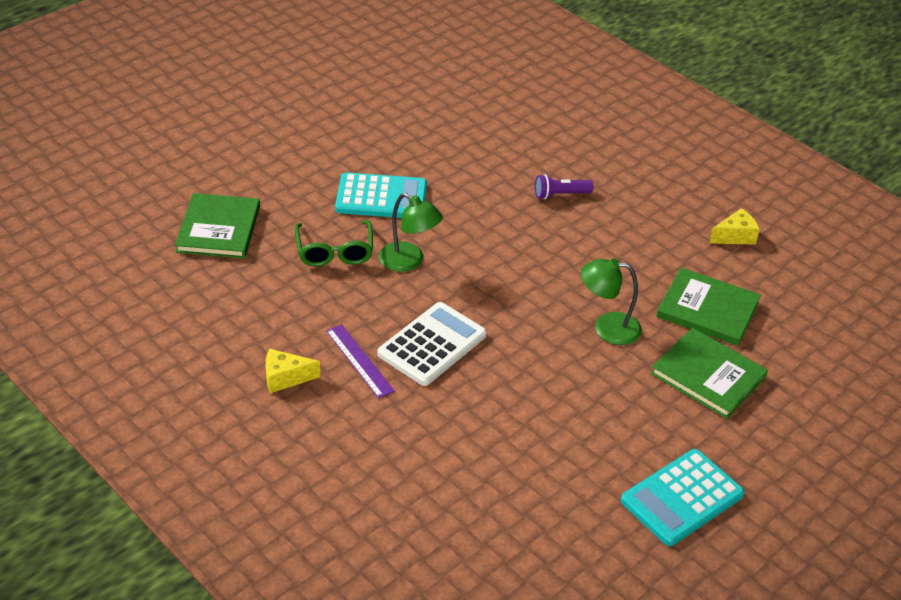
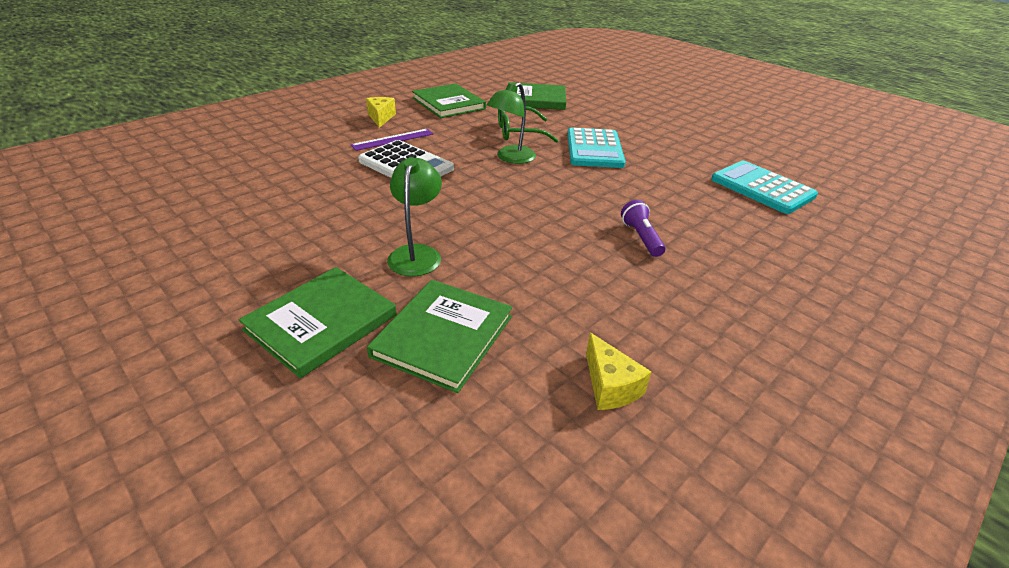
camera: 90 degrees right, 5 degrees down
(231, 312) = (448, 103): none -> green book
(682, 498) = (147, 282): turquoise calculator -> turquoise calculator (762, 188)

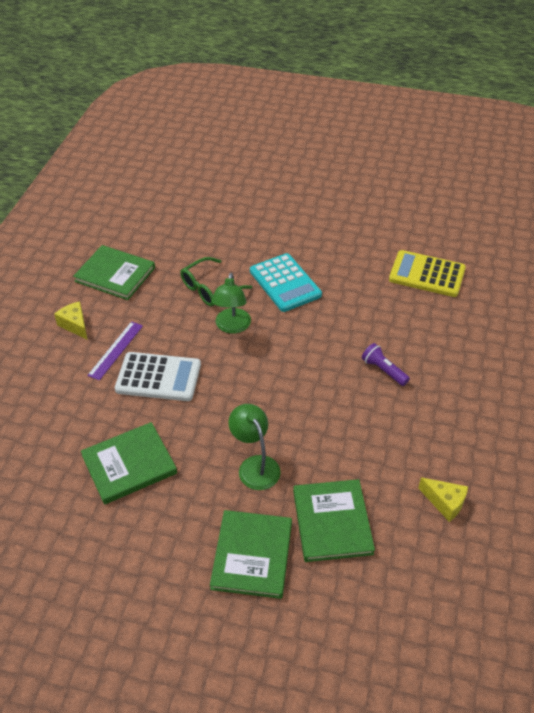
camera: 30 degrees left, 10 degrees up
(535, 99) = (185, 232): green book -> green book (129, 465)
(762, 188) = (427, 274): turquoise calculator -> yellow calculator

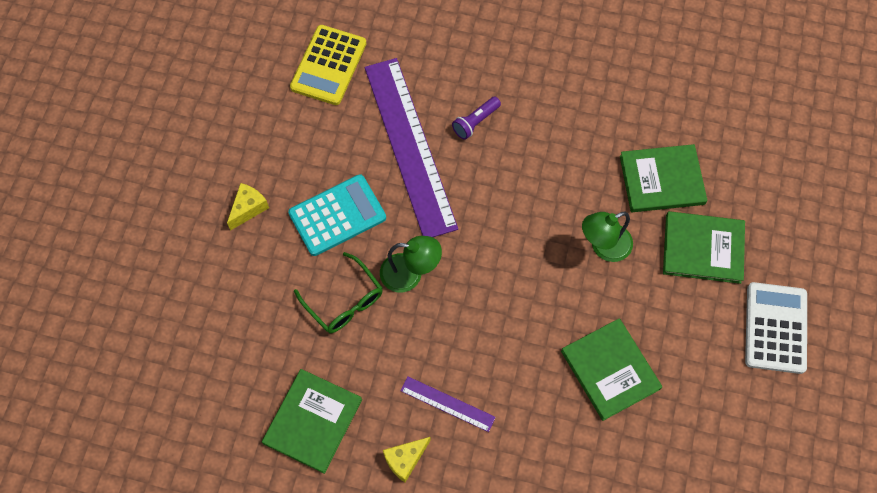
camera: 90 degrees left, 20 degrees up
(158, 377) = (489, 350): white calculator -> white calculator (775, 328)
(354, 326) = (410, 146): none -> purple ruler
(445, 503) = (634, 86): yellow cheese -> yellow cheese (248, 208)

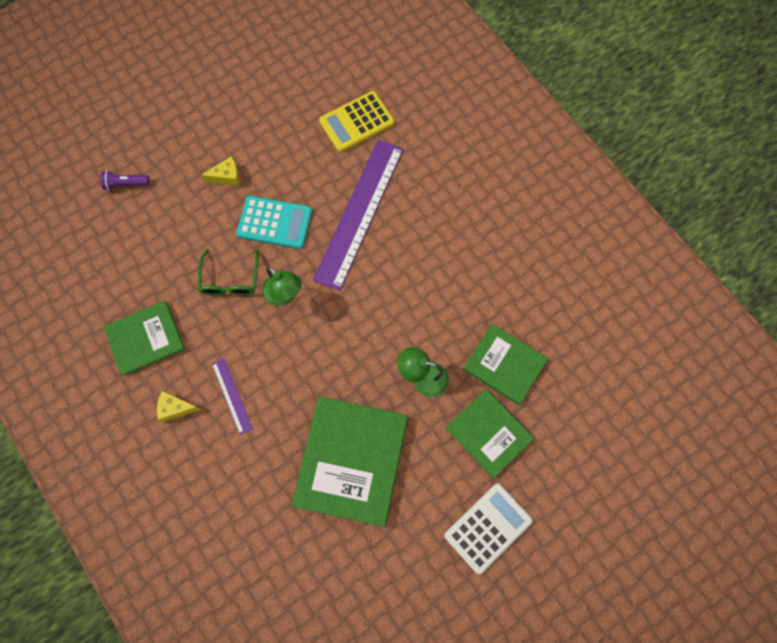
camera: 40 degrees right, 5 degrees up
(475, 122) = (416, 229): purple flashlight -> purple flashlight (125, 184)
(610, 370) = (351, 461): green book -> green book, size x1.61

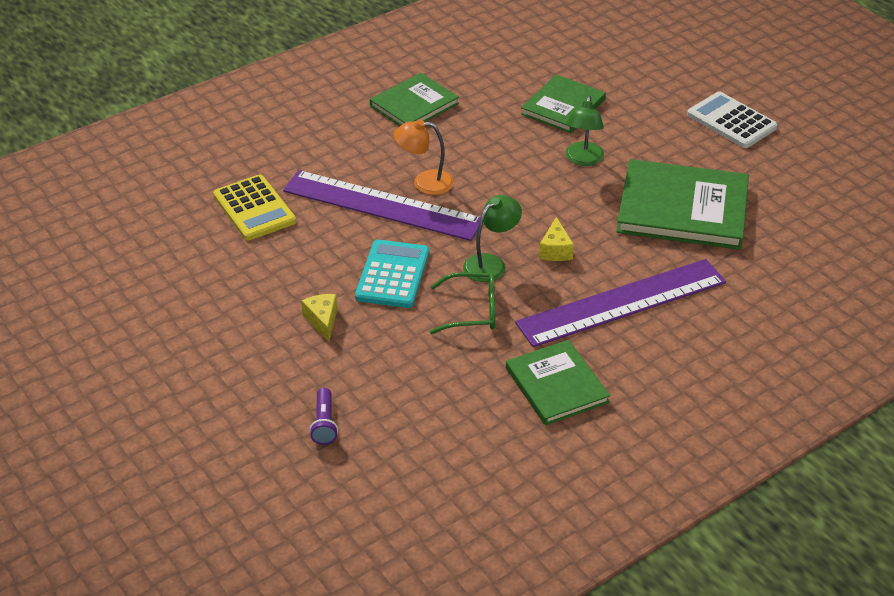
camera: 90 degrees left, 30 degrees down
(176, 408) = (644, 350): yellow cheese -> yellow cheese (555, 250)
(231, 395) = (622, 303): purple ruler -> purple ruler, size x2.29
(389, 244) = (424, 182): none -> orange lamp
(489, 433) = (637, 118): green book -> green book (414, 104)

